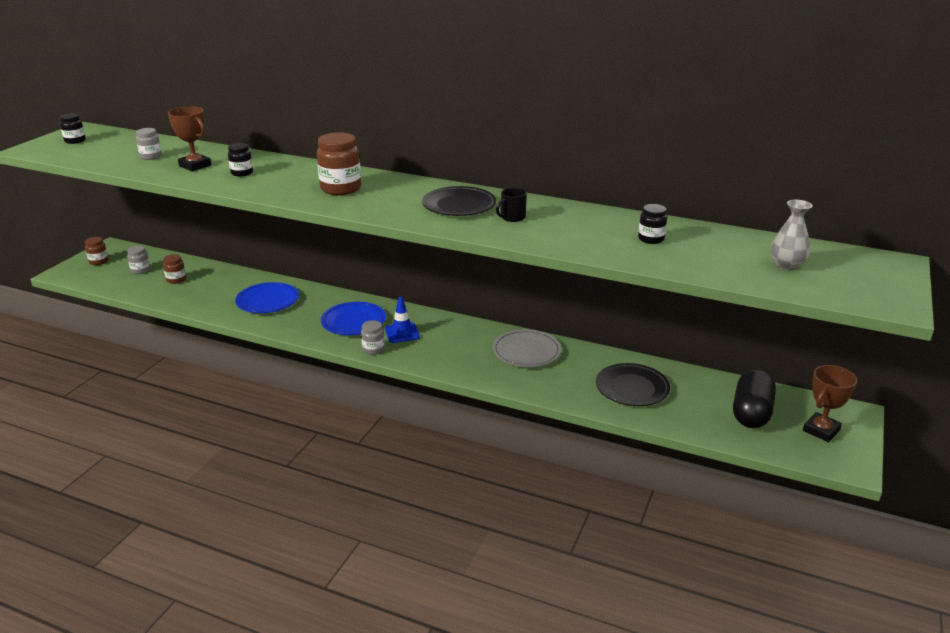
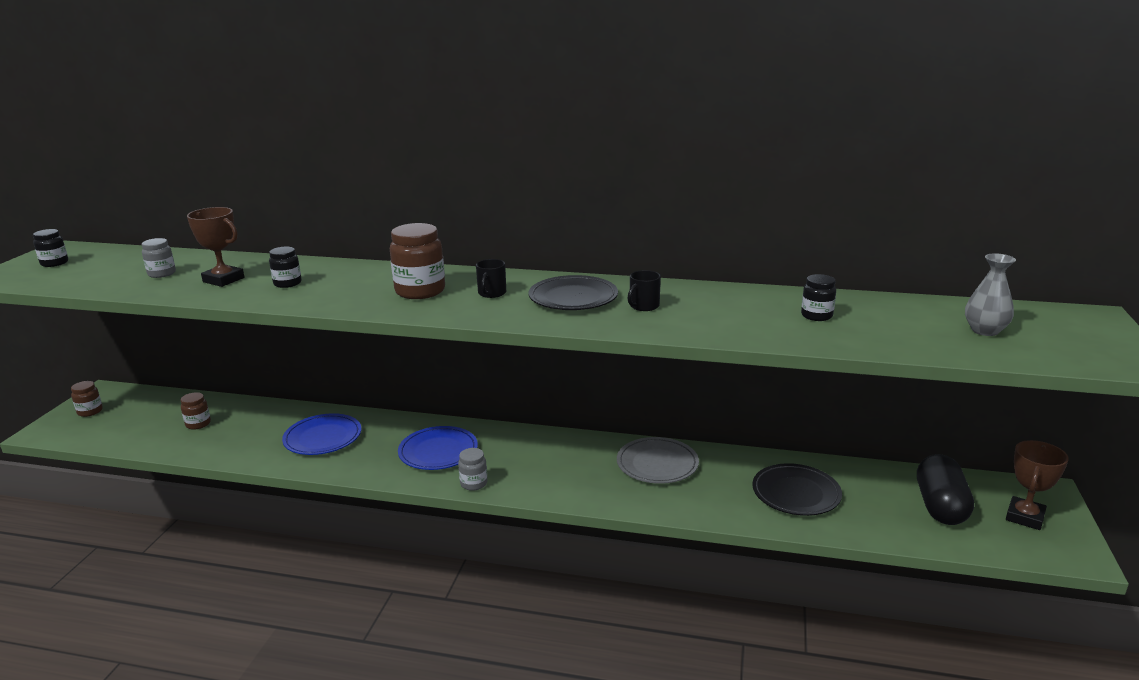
camera: 10 degrees left, 5 degrees down
(140, 270) = (148, 417): grey jar -> none
(396, 195) = (491, 293): none -> black mug
(402, 333) = (502, 459): blue traffic cone -> none

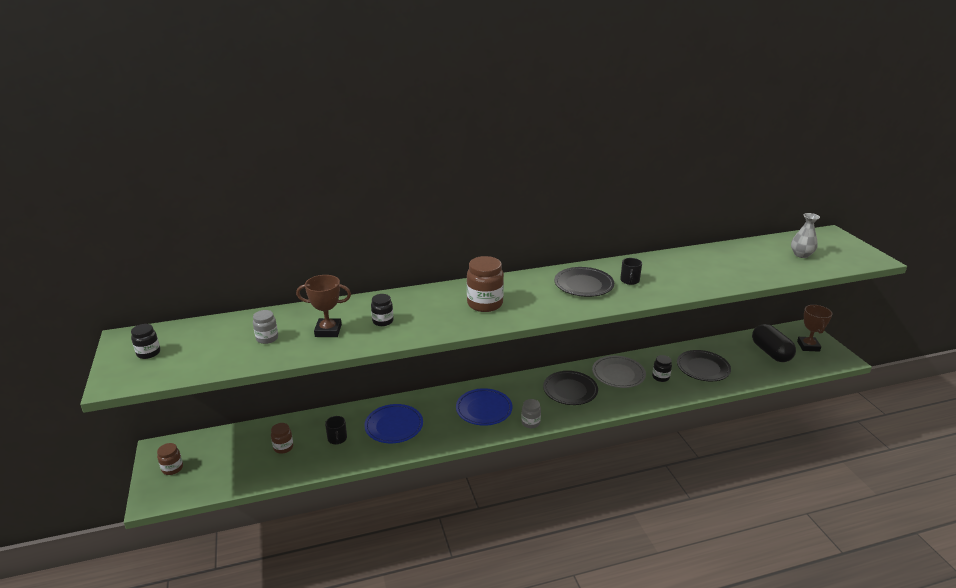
camera: 30 degrees left, 5 degrees up
(491, 293) = (531, 294): black mug -> black mug (337, 439)
(568, 463) = (570, 390): none -> black plate
(816, 316) = (721, 265): black jar -> black jar (660, 377)

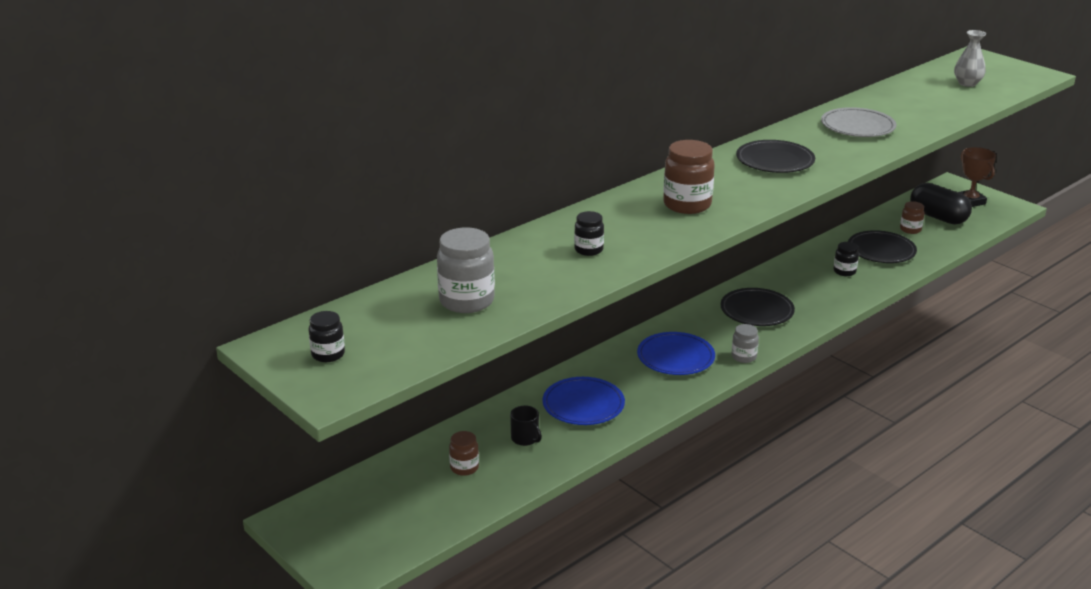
camera: 25 degrees left, 0 degrees up
(172, 468) = (336, 534): brown jar -> brown jar (910, 229)
(267, 338) = (466, 301): grey jar -> grey jar, size x1.78
(328, 331) = (534, 275): brown trophy -> none
(618, 374) = (795, 280): grey plate -> grey plate (857, 127)
(629, 281) = (820, 146): black mug -> none

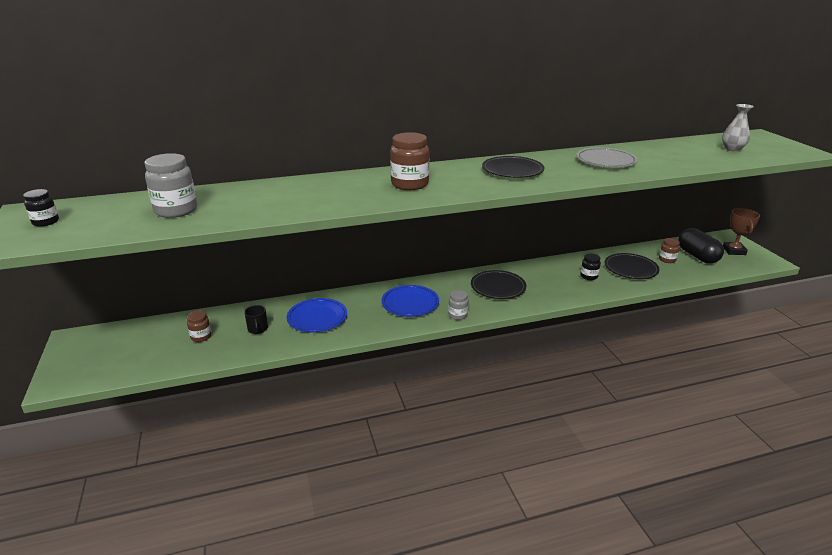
camera: 25 degrees right, 0 degrees up
(588, 250) = (301, 197): black jar -> none

